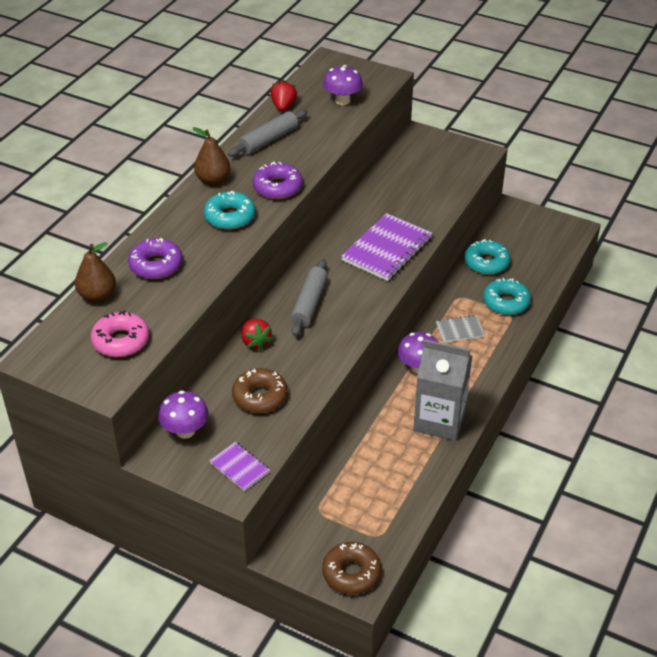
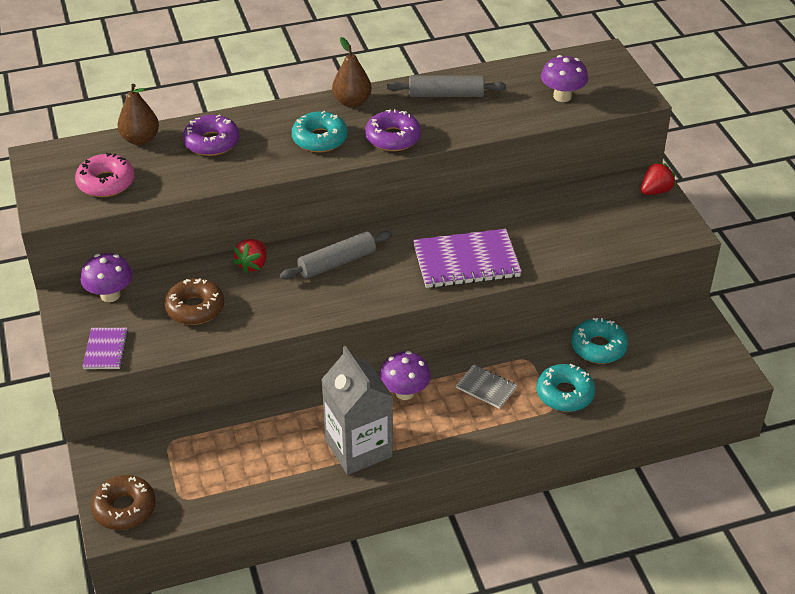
camera: 45 degrees right, 0 degrees up
(283, 106) = (502, 73): red strawberry -> red strawberry (655, 191)

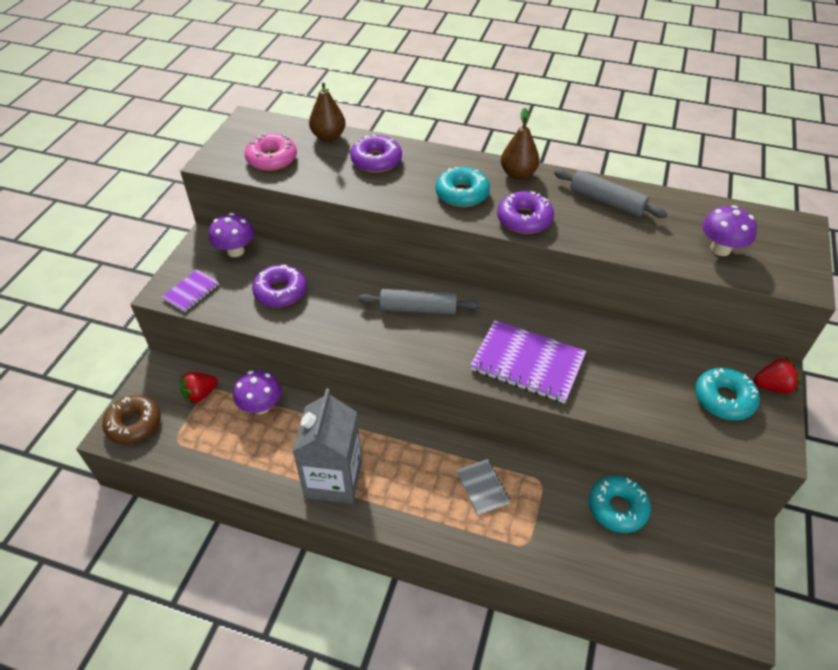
camera: 35 degrees right, 5 degrees up
(195, 308) = (280, 291): brown donut -> purple donut
(253, 264) = (354, 277): red strawberry -> red strawberry (200, 394)
(405, 392) = (412, 450): purple mushroom -> purple mushroom (261, 406)
(565, 394) = (548, 536): turquoise donut -> turquoise donut (723, 399)

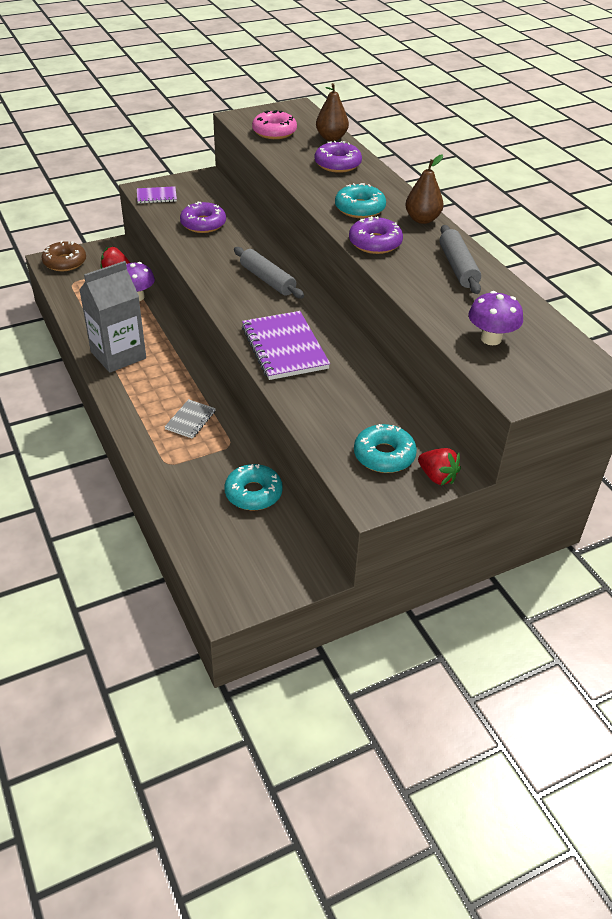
camera: 45 degrees right, 5 degrees down
(235, 251) = (213, 191): purple mushroom -> none

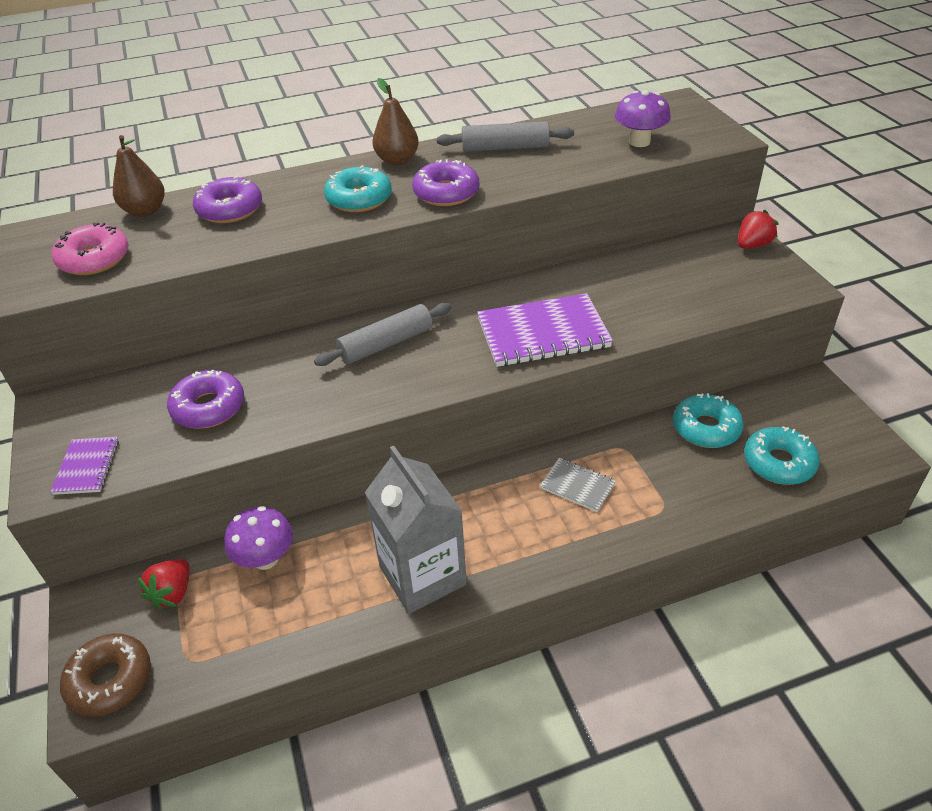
camera: 80 degrees left, 0 degrees up
(384, 455) = (729, 273): turquoise donut -> turquoise donut (778, 463)

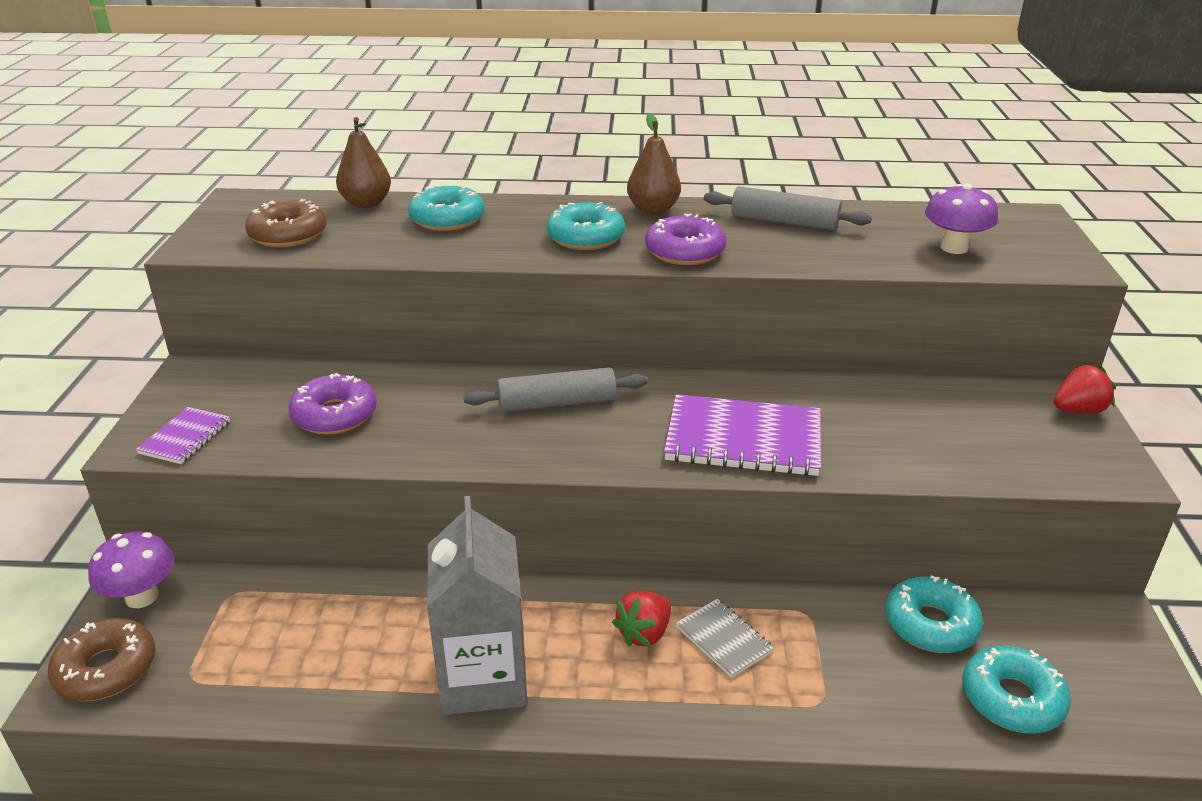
camera: 20 degrees right, 10 degrees down
(94, 259) = (288, 235): pink donut -> brown donut
(173, 593) = (218, 603): red strawberry -> red strawberry (644, 633)
(230, 209) = (447, 219): purple donut -> turquoise donut
(265, 558) = (329, 601): purple mushroom -> purple mushroom (142, 597)

